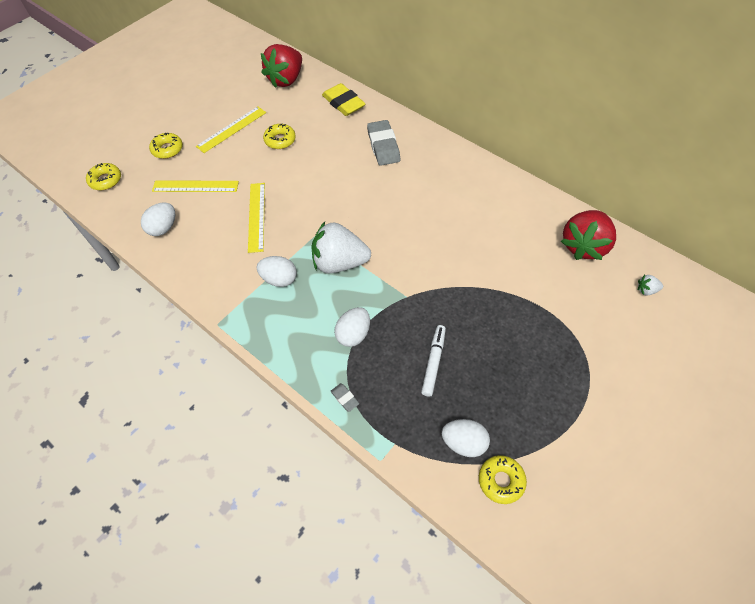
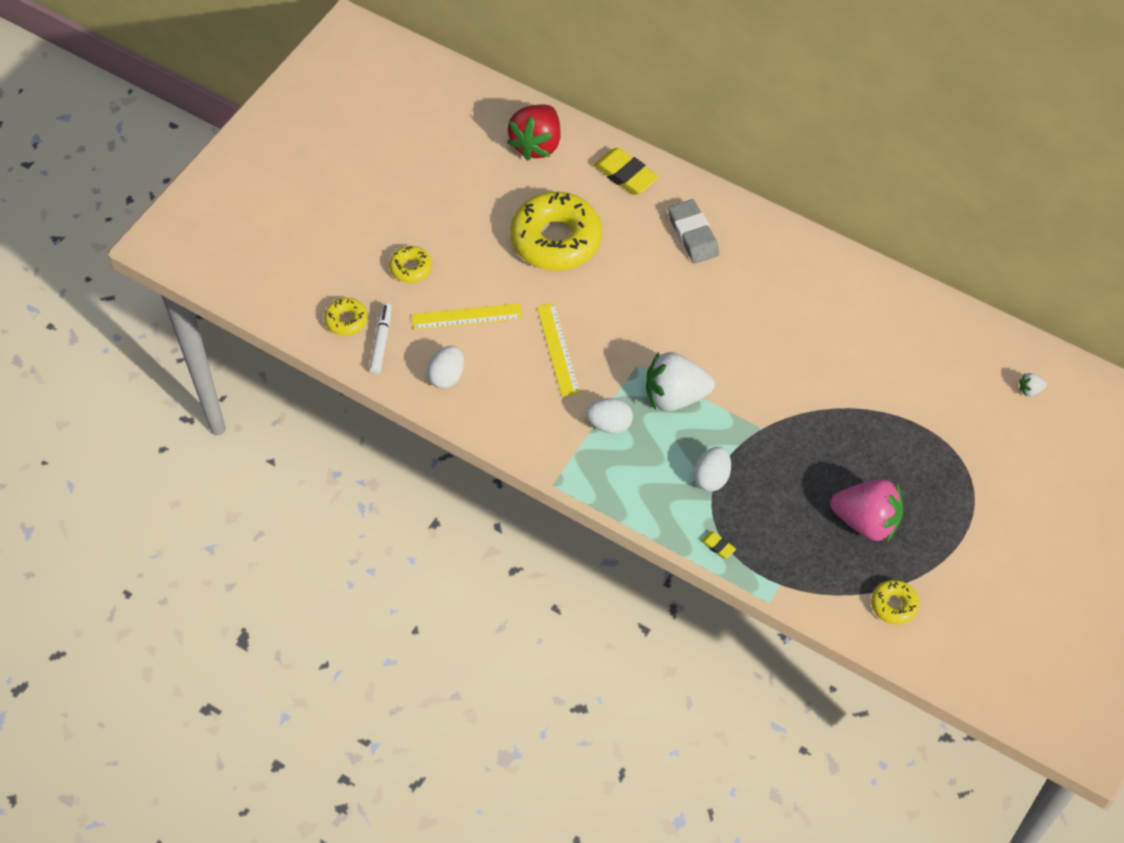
camera: 10 degrees left, 0 degrees up
(231, 129) = (486, 230): yellow ruler -> none
(280, 140) = (556, 239): yellow donut -> yellow donut, size x2.17
(344, 398) = (718, 546): grey eraser -> yellow eraser
(433, 362) = (805, 497): white marker -> white marker (381, 341)
(463, 442) = (851, 574): white egg -> none
(485, 392) = (866, 521): none -> pink strawberry
(584, 246) = (956, 344): red strawberry -> none

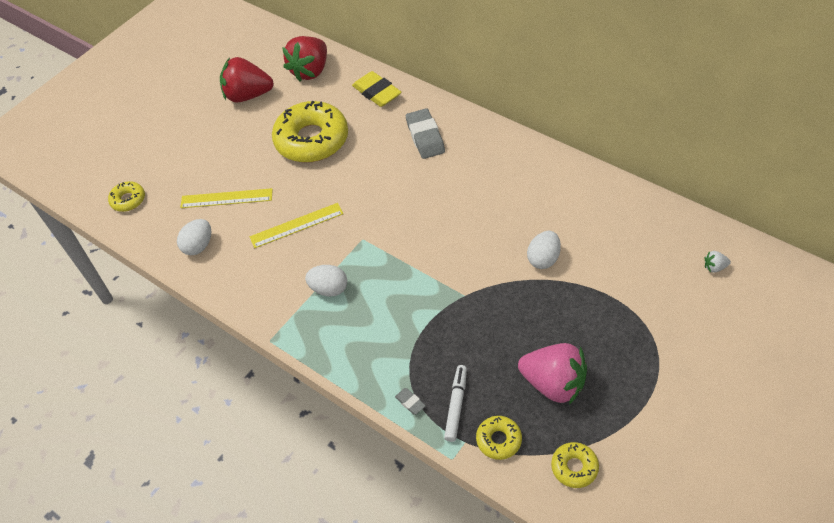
camera: 10 degrees right, 5 degrees down
(381, 341) = (152, 217): white marker -> white marker (456, 405)
(411, 268) = (190, 160): yellow donut -> yellow donut (498, 440)
(464, 179) = (248, 95): none -> red strawberry
(558, 349) = (296, 225): yellow ruler -> yellow ruler turned 75 degrees clockwise
(675, 396) = (390, 266): white strawberry -> none
(711, 478) = (413, 338): white egg -> white egg (543, 259)
(718, 546) = (410, 402): yellow eraser -> grey eraser

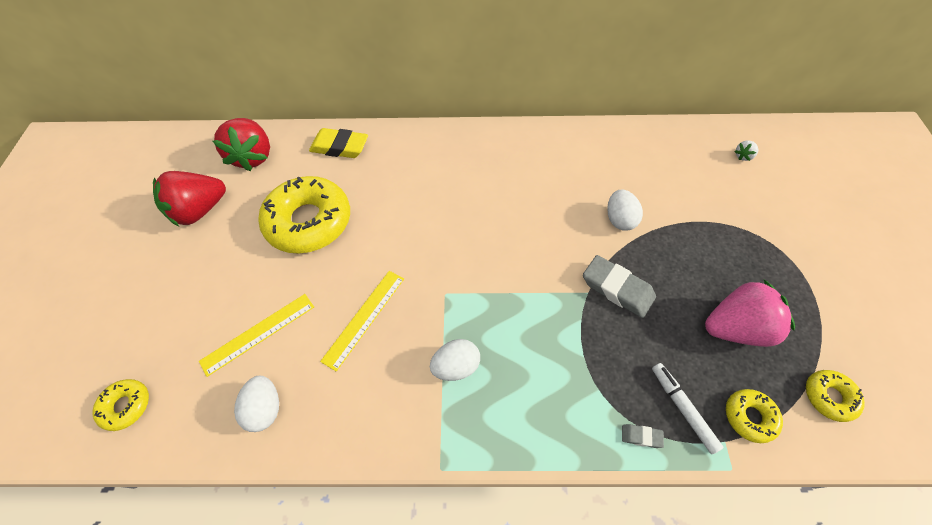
camera: 40 degrees left, 5 degrees up
(425, 137) = (421, 165): grey eraser -> grey eraser (617, 289)

